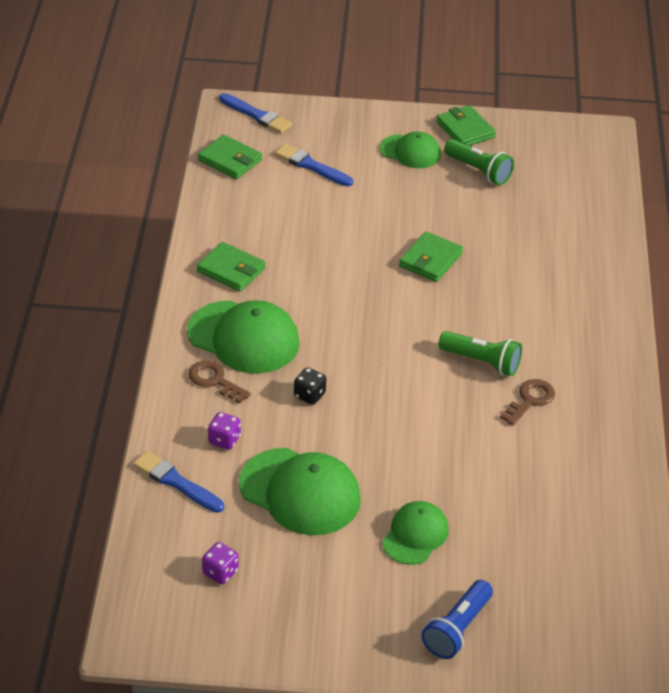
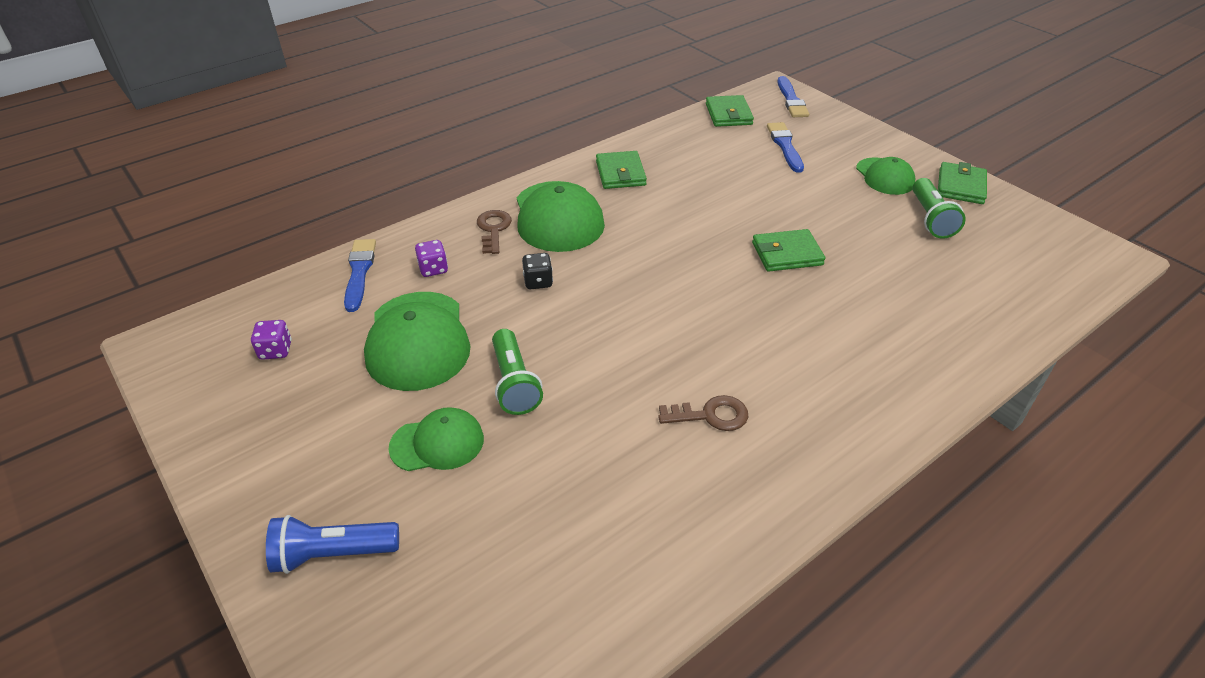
camera: 50 degrees right, 0 degrees up
(481, 362) = (714, 354): green flashlight -> green flashlight (514, 383)

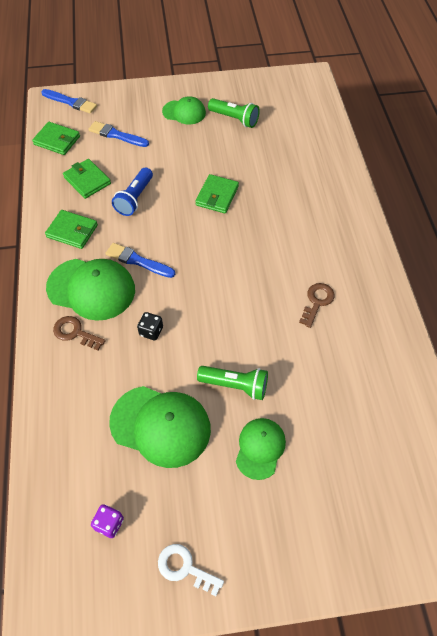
camera: 60 degrees left, 15 degrees up
(244, 435) = (185, 568): none -> white key
(333, 554) = (315, 538): blue flashlight -> blue flashlight (135, 198)
(359, 272) = (58, 438): blue brush -> blue brush (138, 261)
(433, 269) = (91, 388): purple dice -> none
(960, 186) = (218, 89): green wallet -> green wallet (87, 180)

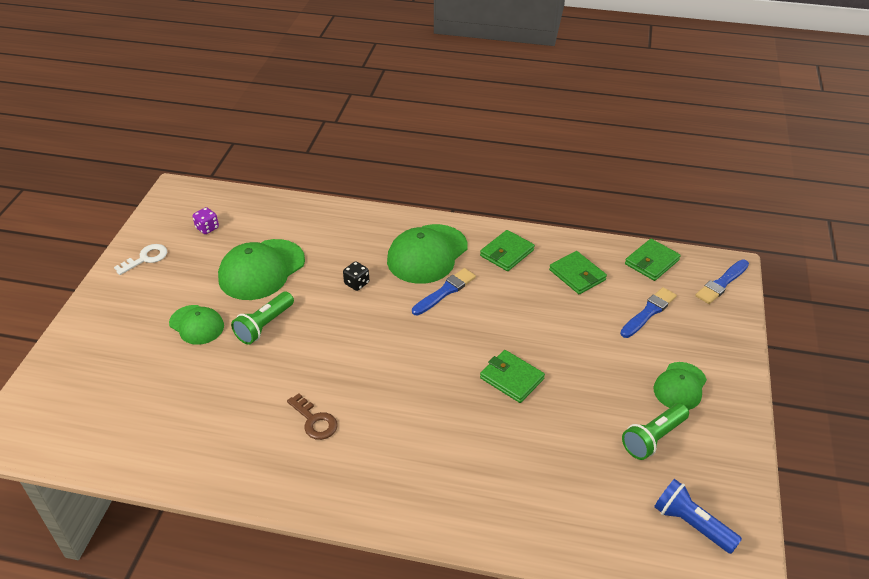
camera: 110 degrees right, 15 degrees down
(75, 333) = (384, 237): brown key -> none
(87, 180) = (577, 275): green wallet -> green wallet turned 75 degrees clockwise
(135, 198) = (535, 307): blue flashlight -> blue flashlight (691, 524)

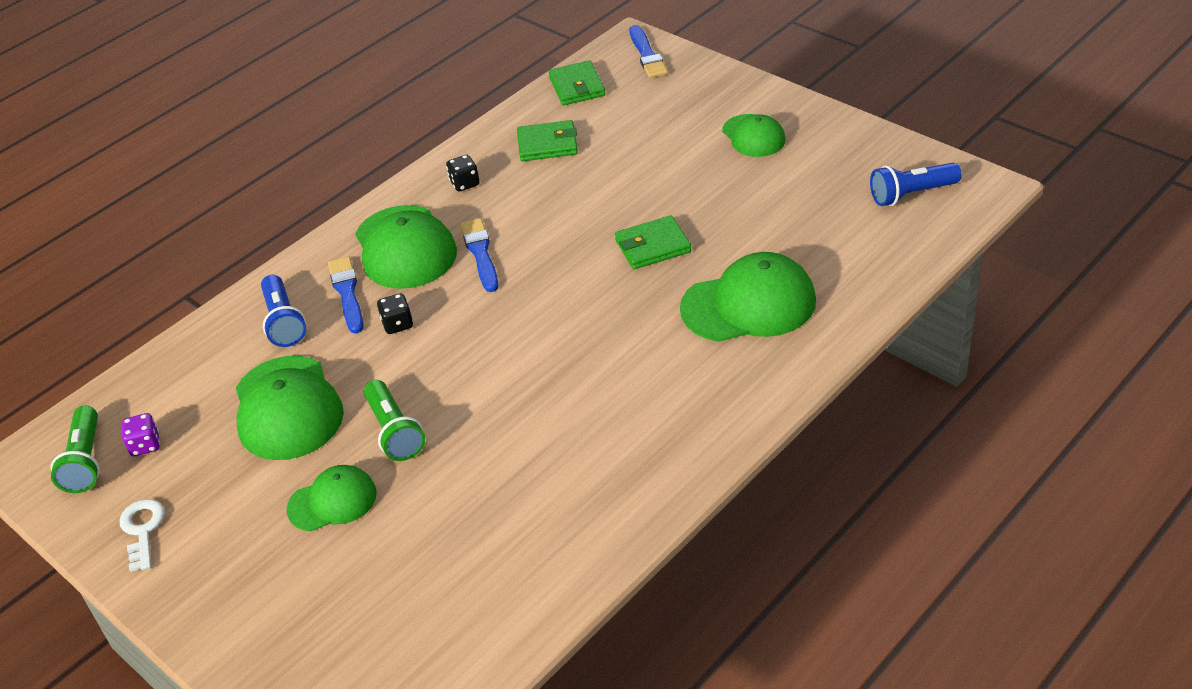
camera: 55 degrees left, 0 degrees up
(314, 421) = (589, 426): brown key -> none
(331, 233) = (284, 322): none -> blue flashlight
(486, 462) = (749, 304): none -> green cap
(507, 253) = (464, 183): green wallet -> black dice
(648, 312) = (643, 117): blue brush -> blue brush (347, 293)
(653, 438) = (801, 178): green flashlight -> green flashlight (85, 461)

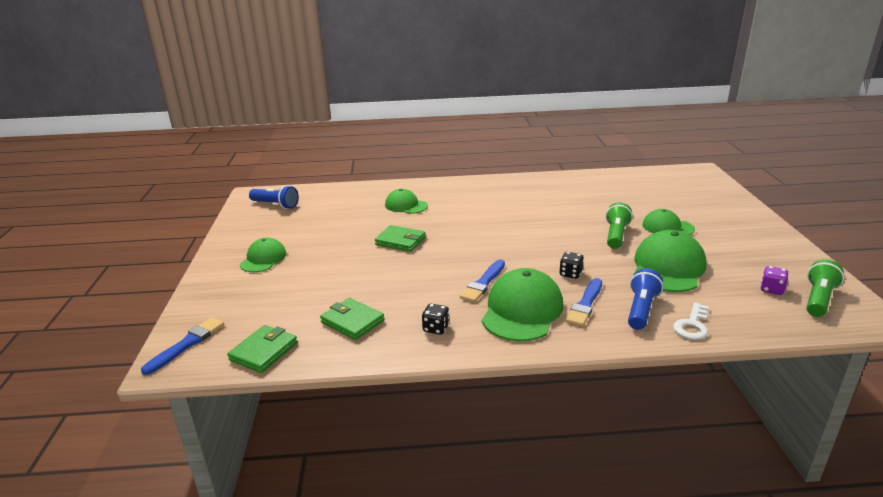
camera: 140 degrees left, 15 degrees down
(142, 530) = (781, 256): white key -> white key (692, 325)
(749, 304) = (406, 205): green cap -> green cap, size x0.60

